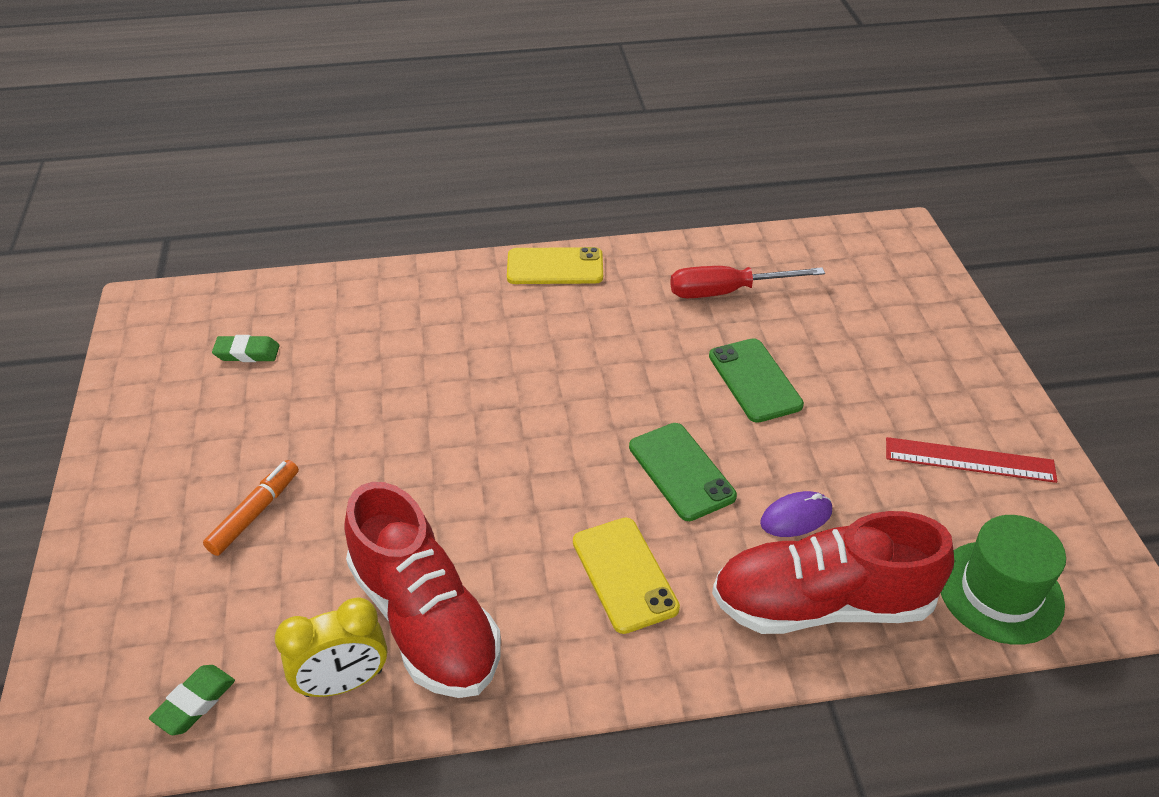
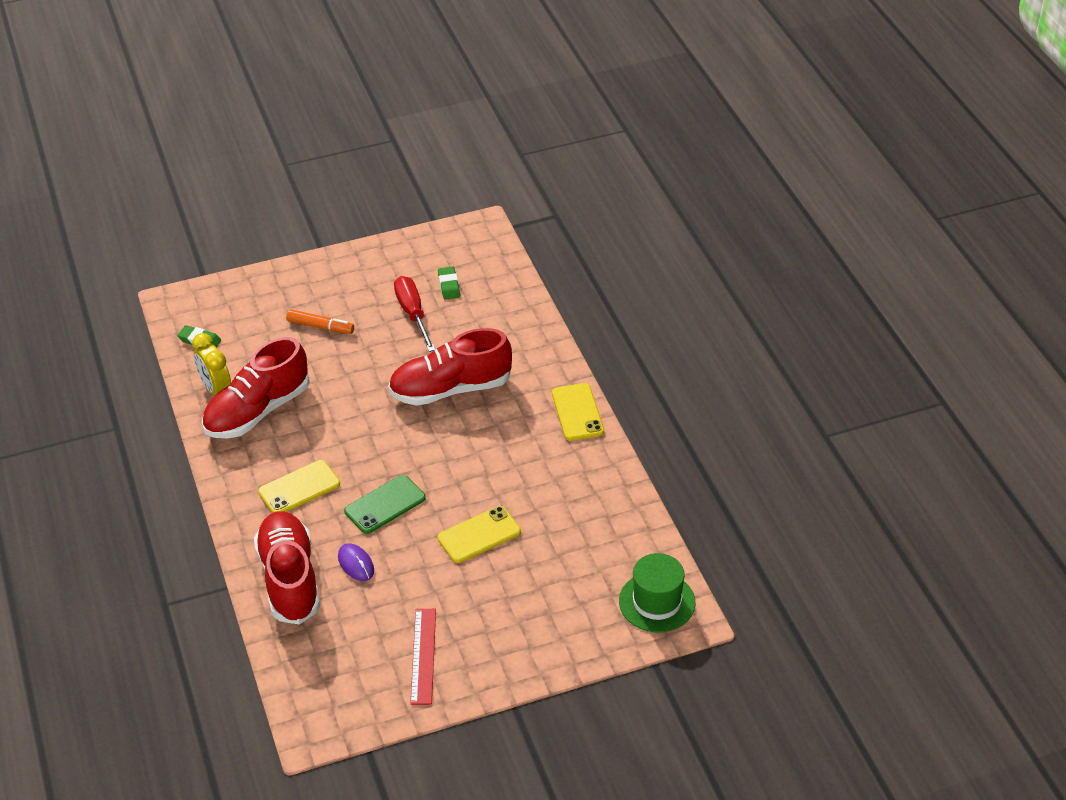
camera: 80 degrees right, 0 degrees up
(467, 376) = (450, 389): none -> red shoe
(726, 292) = (575, 512): red screwdriver -> red screwdriver (413, 314)
(754, 380) = (479, 535): green phone -> yellow phone
(1000, 592) = (310, 667): green hat -> green hat (657, 602)

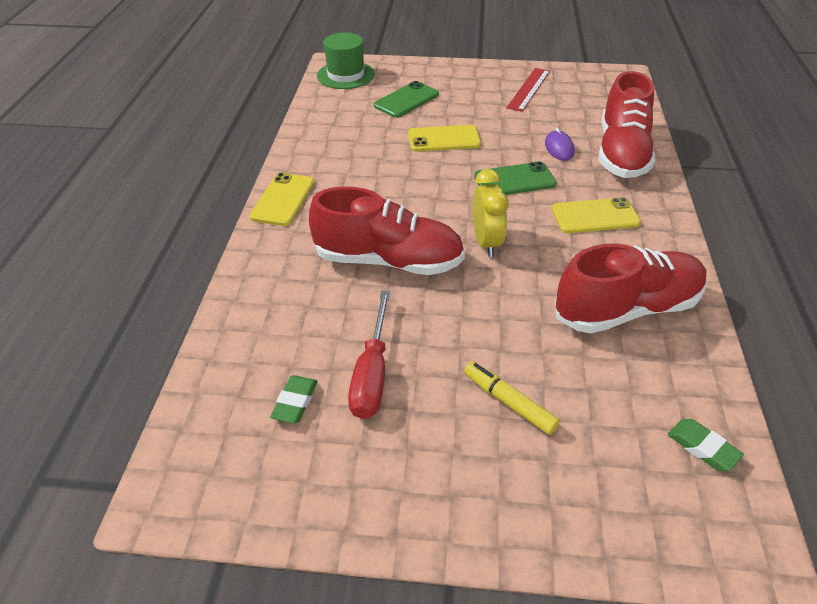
camera: 155 degrees left, 0 degrees up
(216, 389) = (680, 356): yellow clock -> yellow clock (486, 242)
(320, 326) = (509, 402): orange marker -> yellow marker
(555, 582) = (406, 100): none -> green phone

